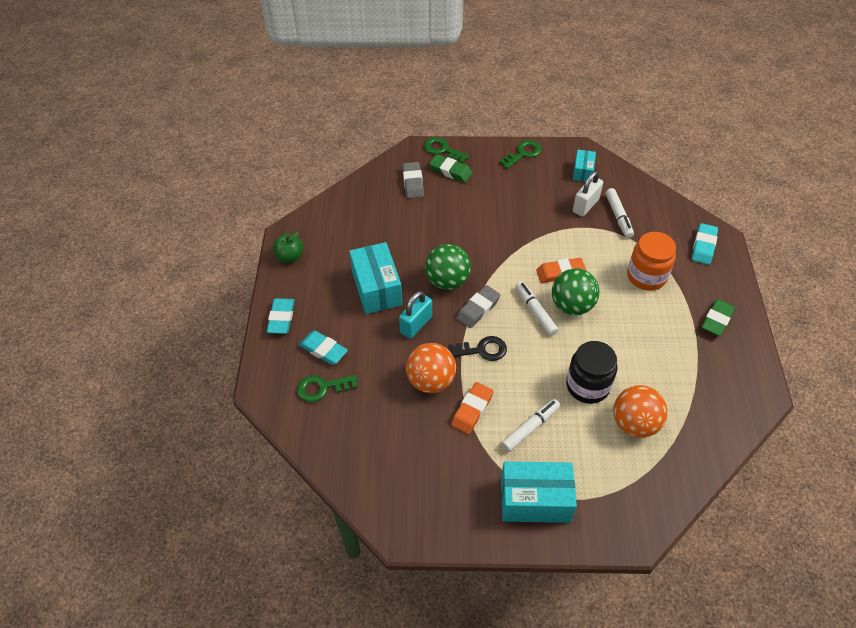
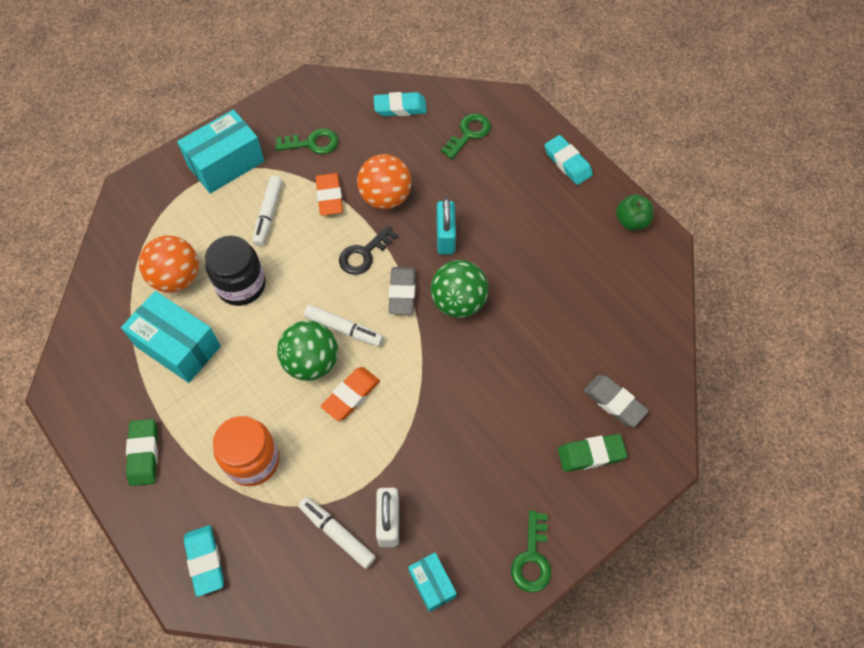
camera: 140 degrees right, 10 degrees up
(323, 350) = (501, 162): turquoise eraser -> turquoise eraser (400, 107)
(377, 288) = (517, 247): turquoise box -> turquoise box (178, 346)
(442, 150) = (633, 483): green key -> green key (312, 143)

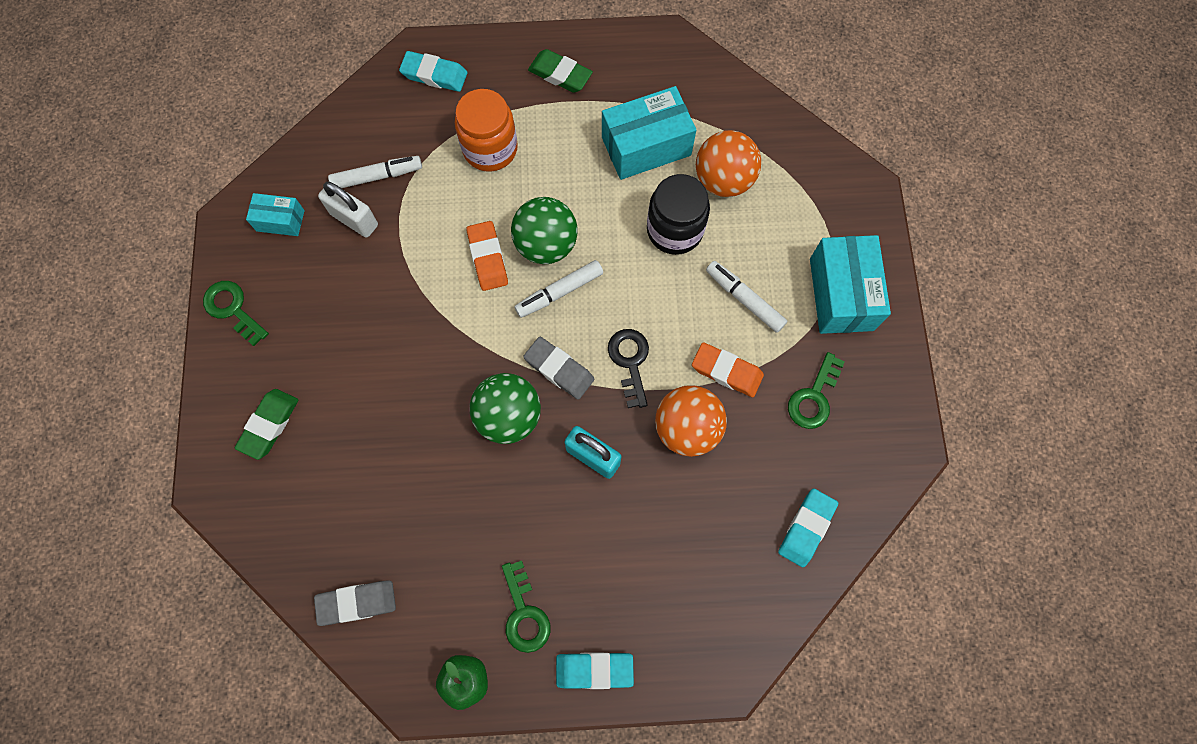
camera: 125 degrees right, 10 degrees up
(468, 133) = (714, 582): green key -> green key (524, 613)
(614, 402) = (295, 486): grey eraser -> grey eraser (357, 603)

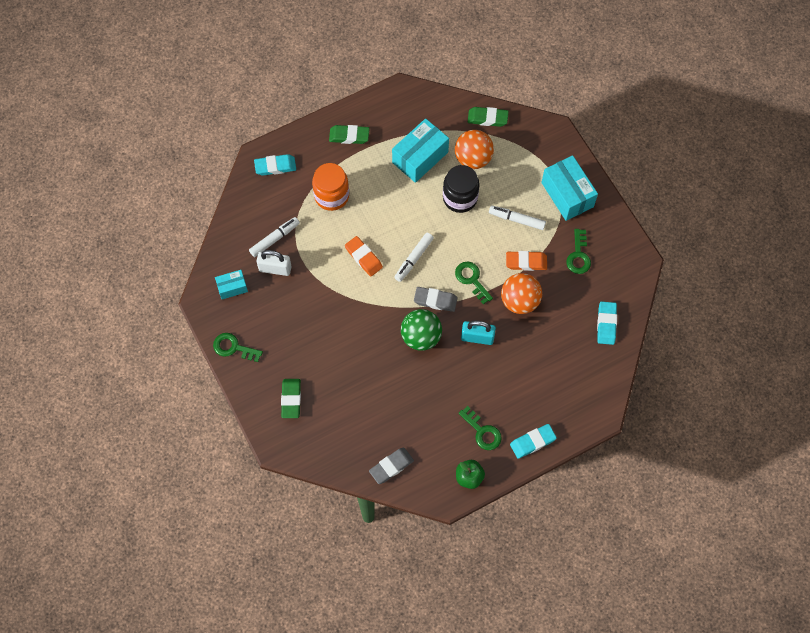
camera: 25 degrees left, 5 degrees down
(546, 244) = (392, 236): green ball -> none
(630, 362) = (471, 279): black key -> green key
(774, 130) = (487, 118): none -> green eraser

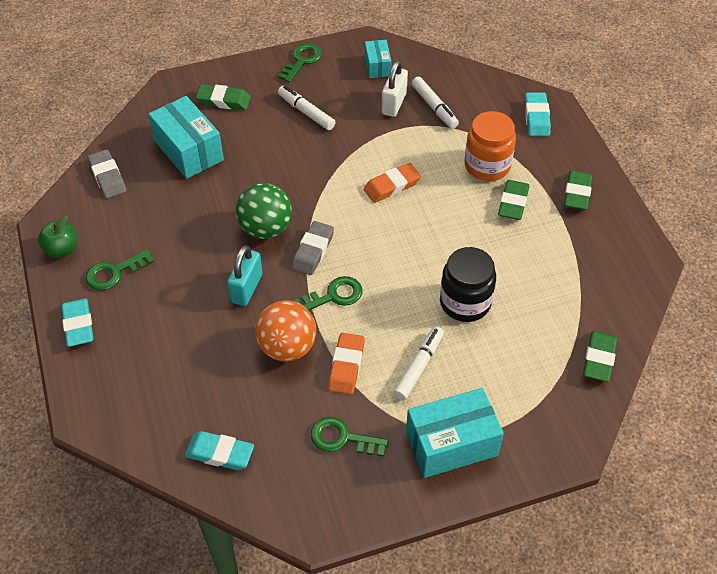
camera: 100 degrees right, 15 degrees down
(365, 176) = (513, 203): none -> green eraser
(413, 259) = (379, 236): white marker -> white marker (306, 112)
(420, 157) = (537, 266): turquoise box -> turquoise box (189, 150)
(473, 158) = (529, 328): orange ball -> none

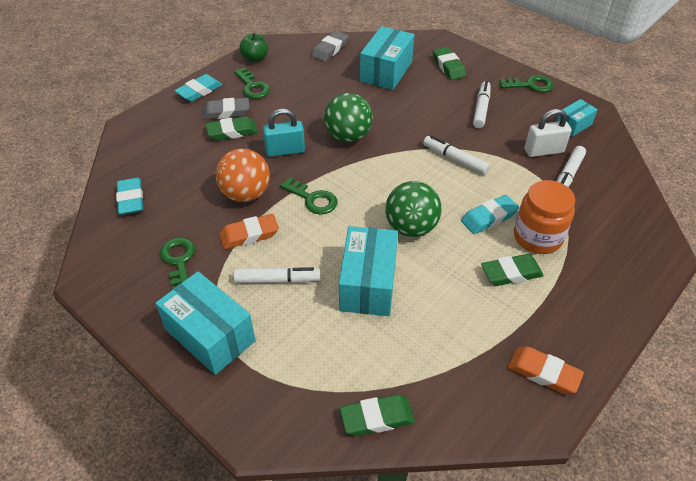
camera: 60 degrees right, 5 degrees down
(114, 273) = (252, 87): green key -> green key turned 150 degrees counterclockwise
(313, 251) = (347, 169): grey eraser -> grey eraser (226, 112)
(359, 167) = (455, 159): none -> white marker
(392, 186) = (453, 186): orange eraser -> orange eraser (543, 373)
(421, 241) = (411, 228): none -> green ball
(465, 302) = (368, 284): black jar -> turquoise box
(536, 117) = (634, 249): turquoise eraser -> turquoise eraser (489, 217)
(577, 193) = (571, 318): green eraser -> green eraser (232, 132)

